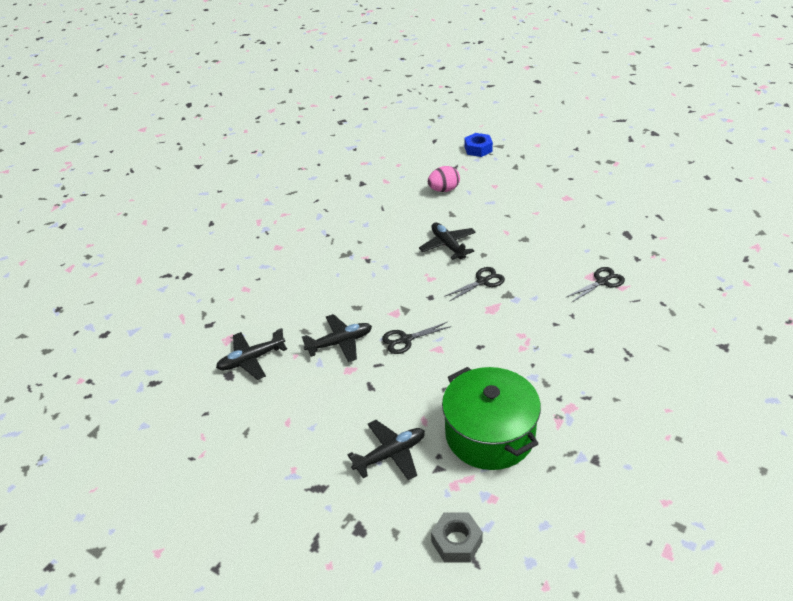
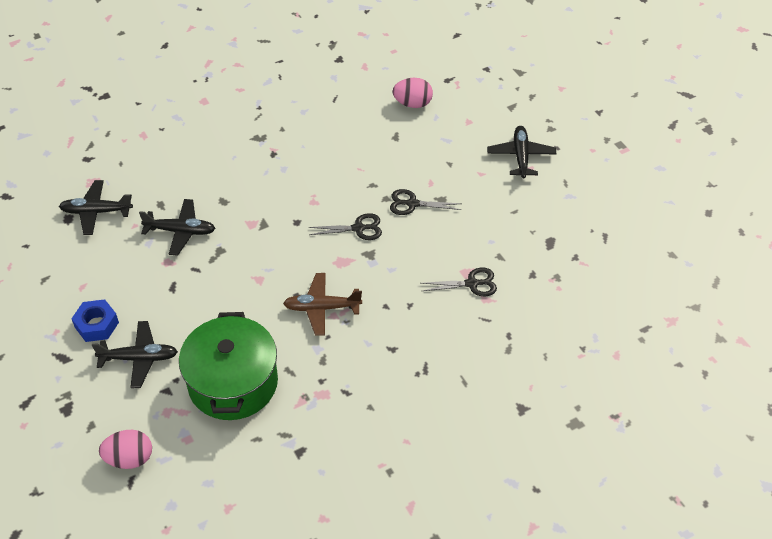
camera: 25 degrees right, 10 degrees up
(405, 339) = (238, 256): black scissors -> black scissors (412, 204)
(448, 245) = (360, 172): black plane -> black plane (521, 156)
(456, 542) = (129, 458): grey nut -> pink egg
(478, 149) = (492, 66): blue nut -> blue nut (97, 325)
(508, 347) = (322, 308): none -> brown plane

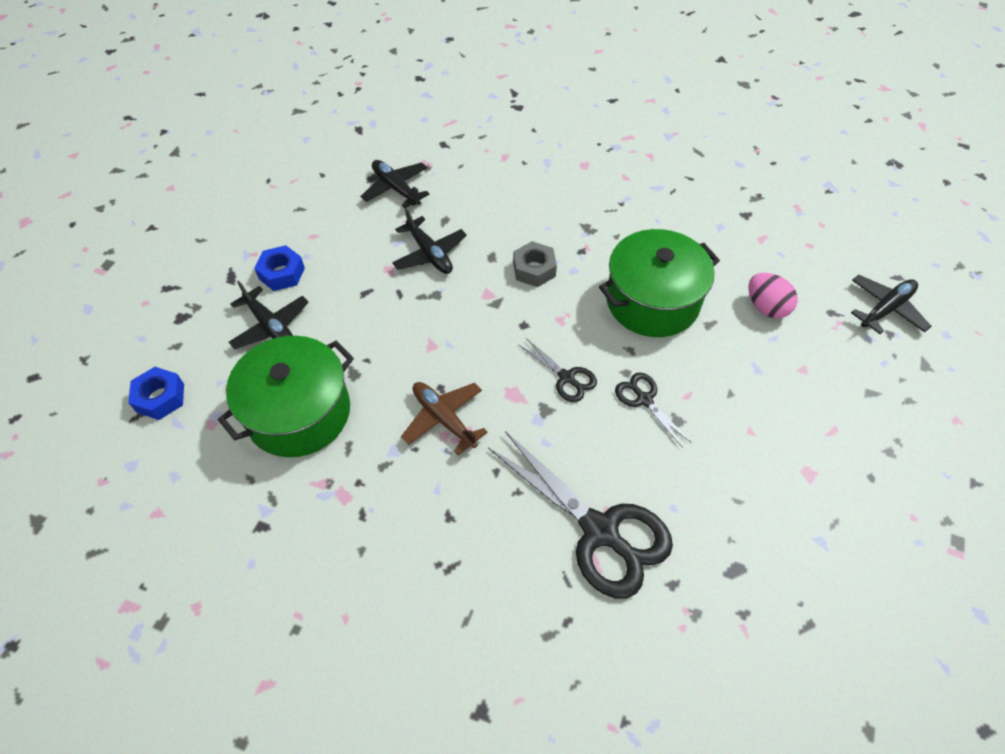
camera: 50 degrees right, 5 degrees up
(129, 458) = (160, 398): pink egg -> blue nut
(259, 187) = (534, 269): none -> grey nut
(350, 149) = (652, 301): none -> green pot
(472, 284) = (600, 531): black scissors -> black scissors, size x2.05
(521, 156) = (817, 451): black plane -> black plane (885, 309)

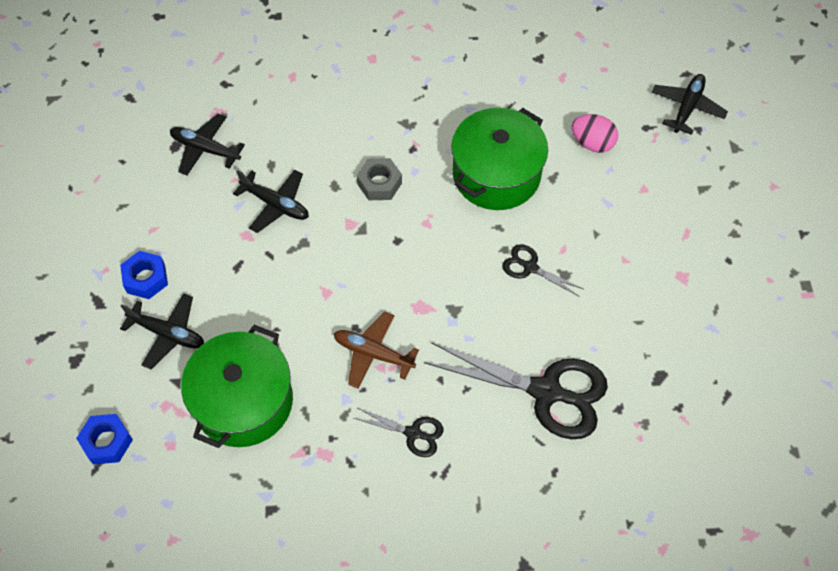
camera: 25 degrees left, 5 degrees up
(566, 378) = (457, 274): black scissors -> black scissors (413, 433)

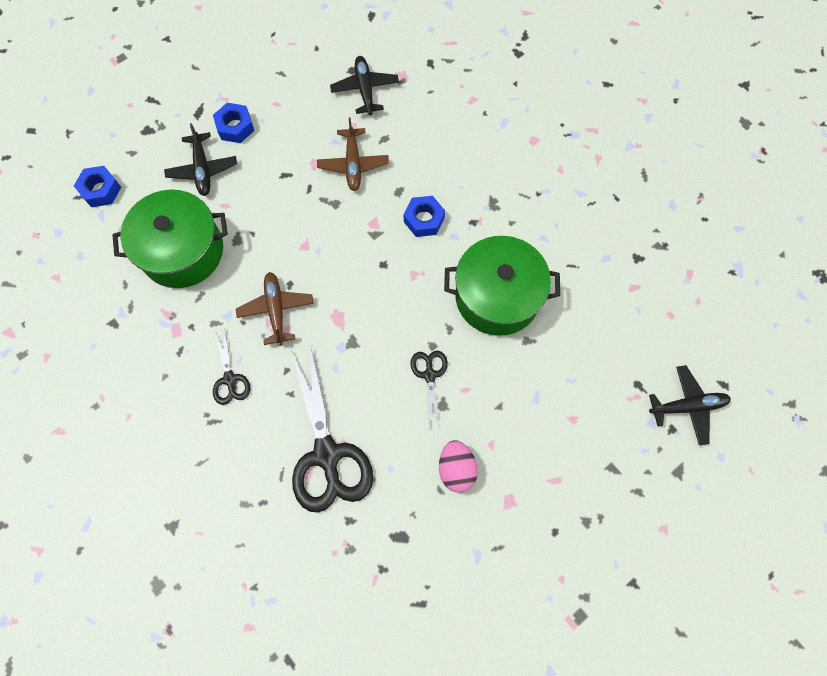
camera: 55 degrees right, 10 degrees up
(275, 204) = (353, 164): black plane -> brown plane
(379, 183) = (424, 219): grey nut -> blue nut
(592, 143) = (586, 351): pink egg -> pink egg (456, 469)

